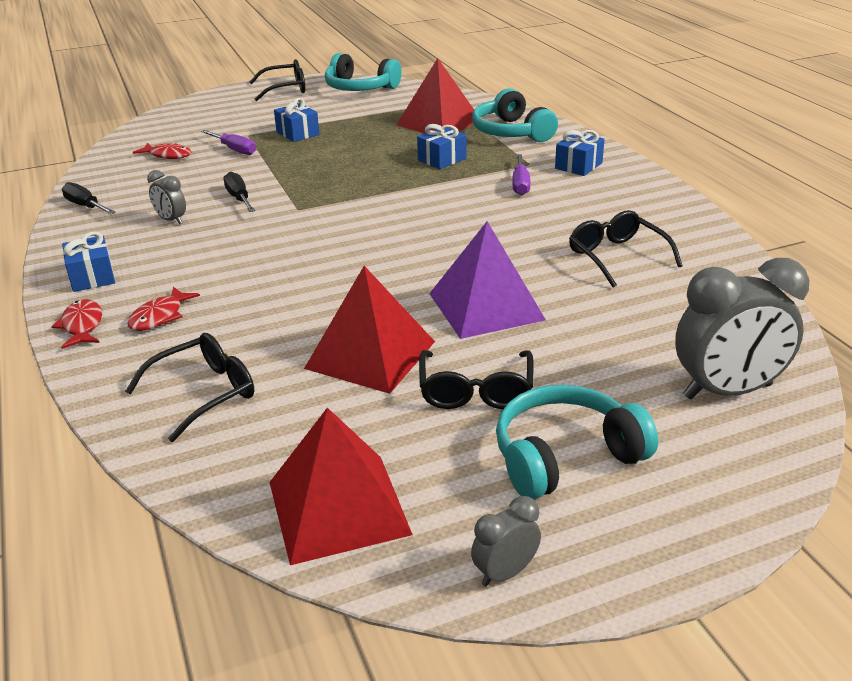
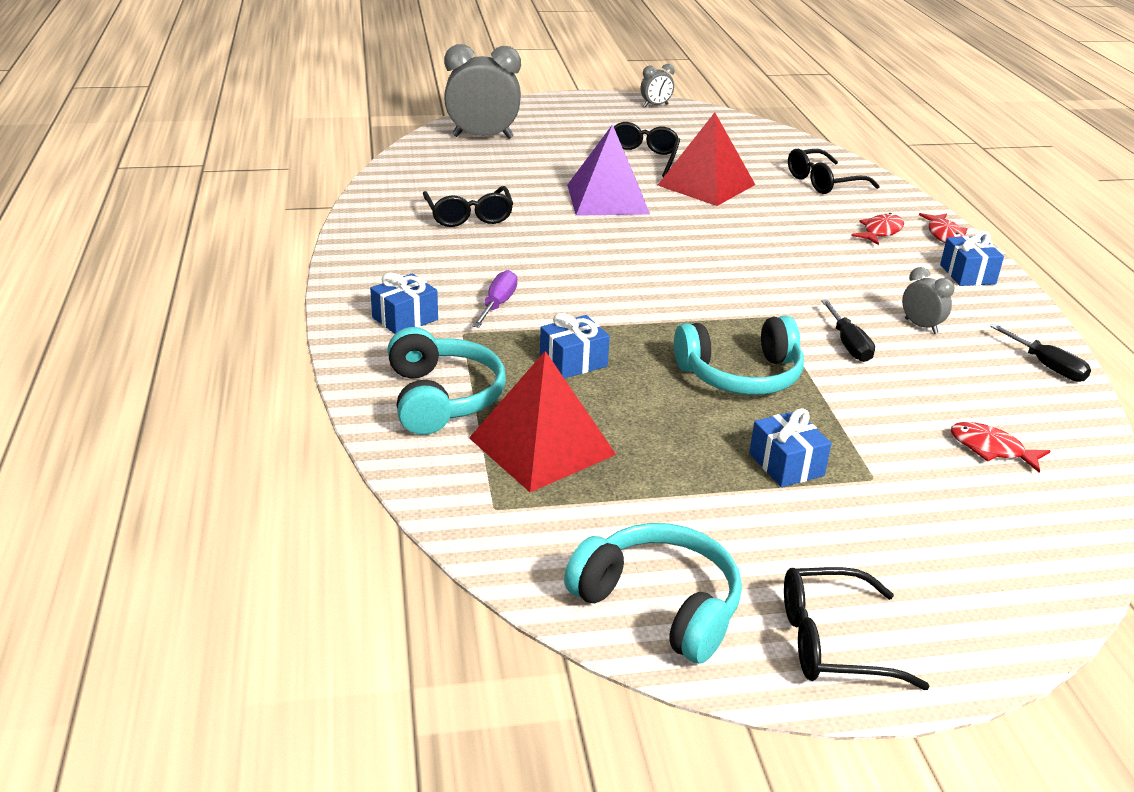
camera: 170 degrees left, 0 degrees up
(234, 150) = (885, 442): purple screwdriver -> none
(338, 507) = (733, 131): red pyramid -> none
(565, 456) = (602, 129): turquoise headphones -> turquoise headphones (741, 375)

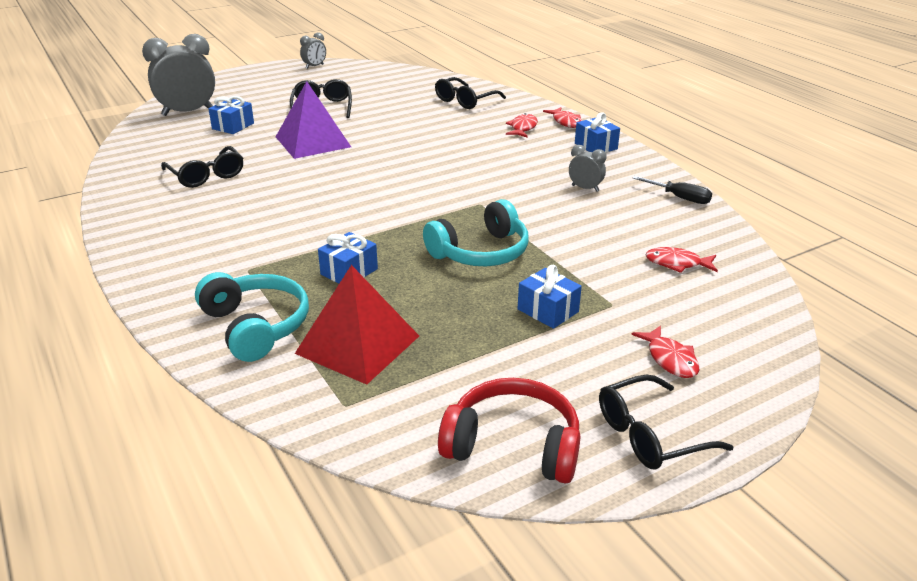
camera: 20 degrees left, 0 degrees up
(405, 319) = (192, 269): blue gift -> blue gift (233, 126)
(497, 304) = (265, 240): purple screwdriver -> none
(659, 605) = (513, 445): turquoise headphones -> red headphones
(706, 184) = (382, 117): red pyramid -> none
(848, 344) = (544, 212): black screwdriver -> none
(910, 562) = (670, 359): none -> red fish

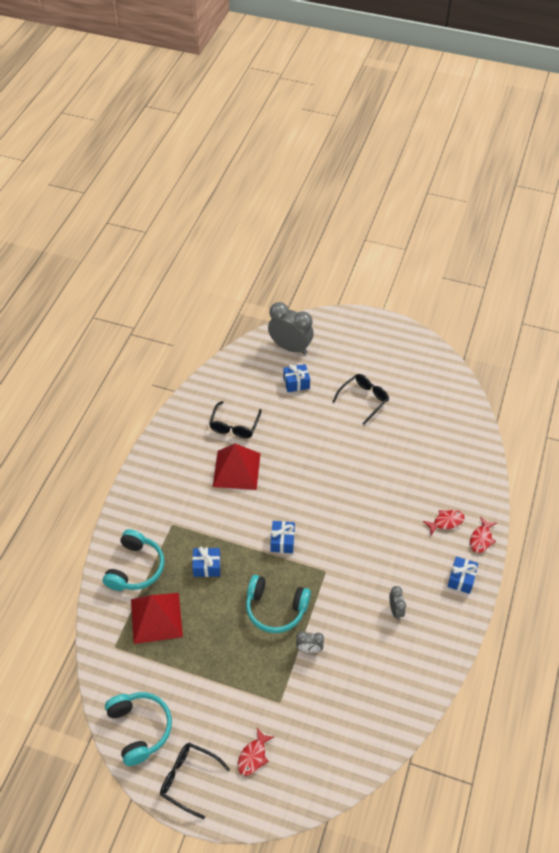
camera: 50 degrees right, 20 degrees up
(262, 198) = (236, 470): none -> red pyramid
(313, 141) = (317, 435): purple pyramid -> none
(314, 66) = (416, 342): grey clock -> grey clock (309, 649)
(465, 101) = (454, 461): black glasses -> none
(513, 445) = (140, 728): red headphones -> turquoise headphones
(548, 310) = (249, 676): blue gift -> blue gift (282, 541)
(677, 263) = (349, 710): red fish -> none
(679, 198) = (433, 668): black screwdriver -> none

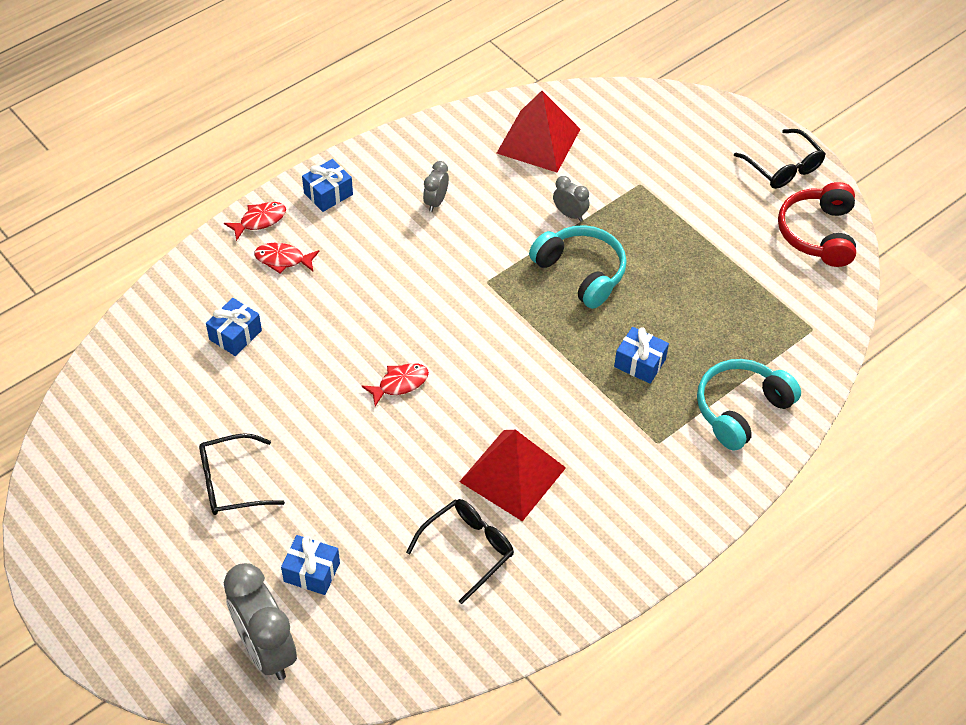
camera: 150 degrees left, 0 degrees up
(140, 728) = (818, 233): turquoise headphones -> red headphones
(156, 618) = (742, 335): red pyramid -> red pyramid (538, 141)
(253, 756) = (700, 154): red fish -> red fish (400, 384)
(282, 541) = (516, 343): blue gift -> blue gift (235, 335)

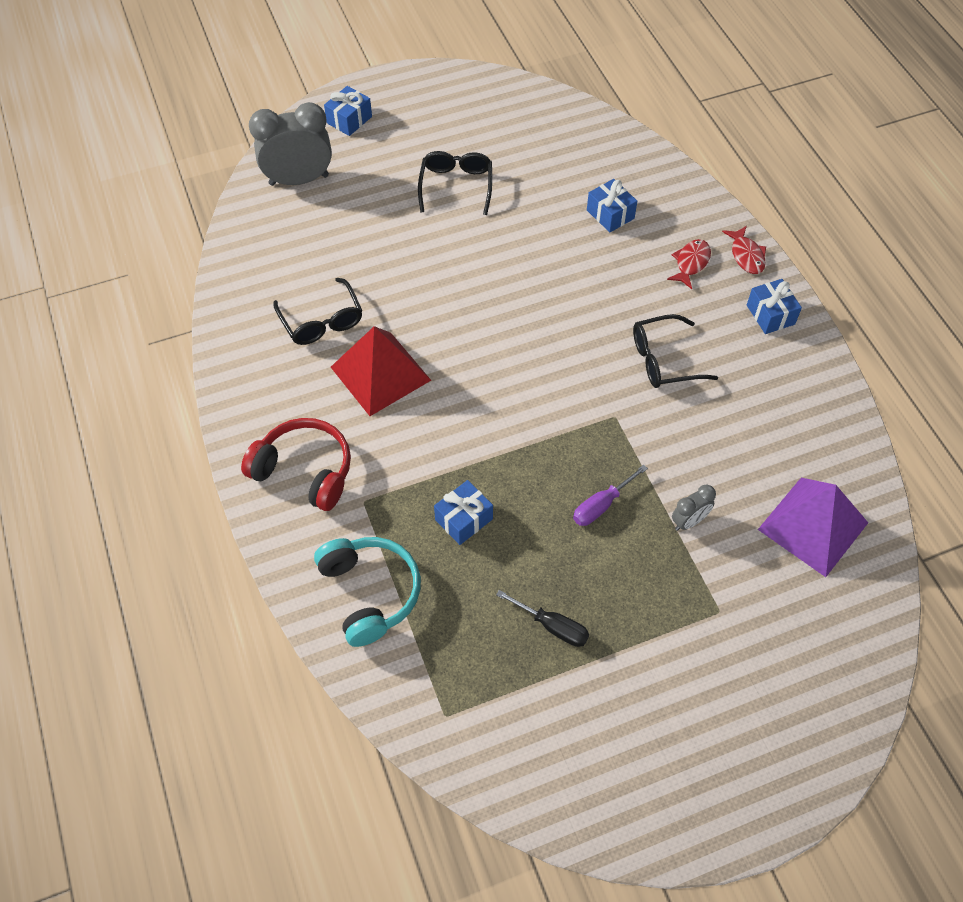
camera: 110 degrees right, 5 degrees up
(312, 572) = (351, 218): blue gift -> blue gift (349, 120)
(400, 384) = (513, 316): red fish -> none
(436, 202) = (738, 402): grey clock -> none
(538, 141) = (813, 526): red pyramid -> purple pyramid
(581, 272) = (601, 505): turquoise headphones -> purple screwdriver
(705, 280) = (552, 626): none -> black screwdriver
(783, 168) = (709, 797): black glasses -> black glasses (663, 360)
(818, 233) = (586, 790): red headphones -> red headphones (304, 471)

